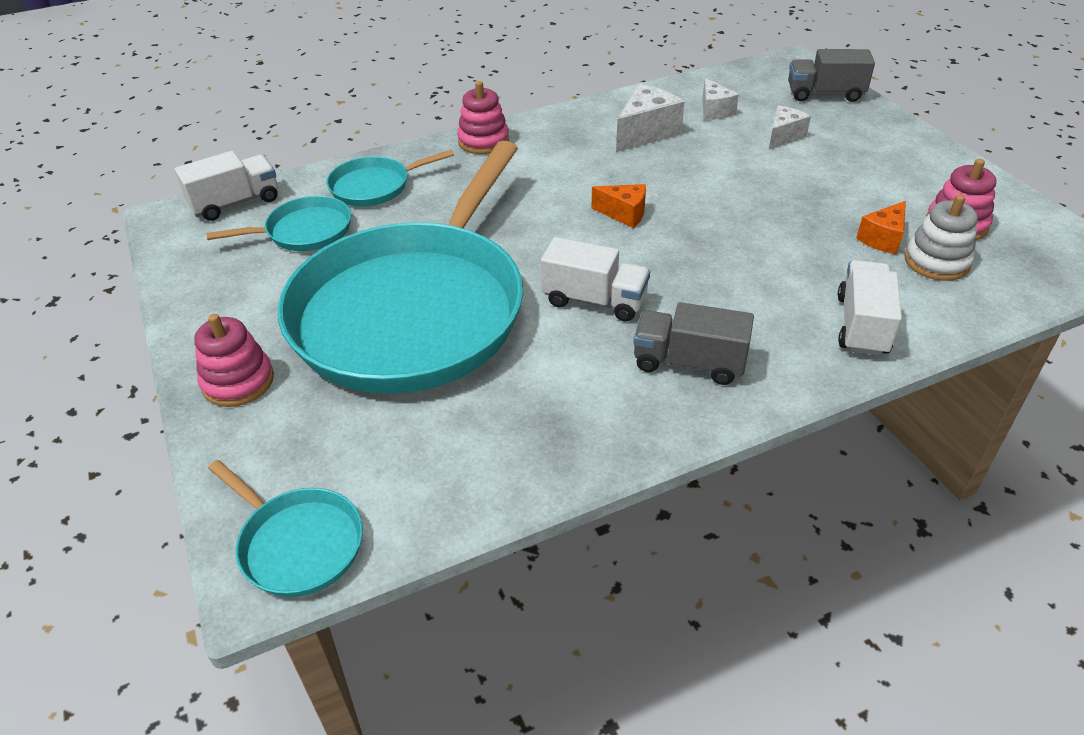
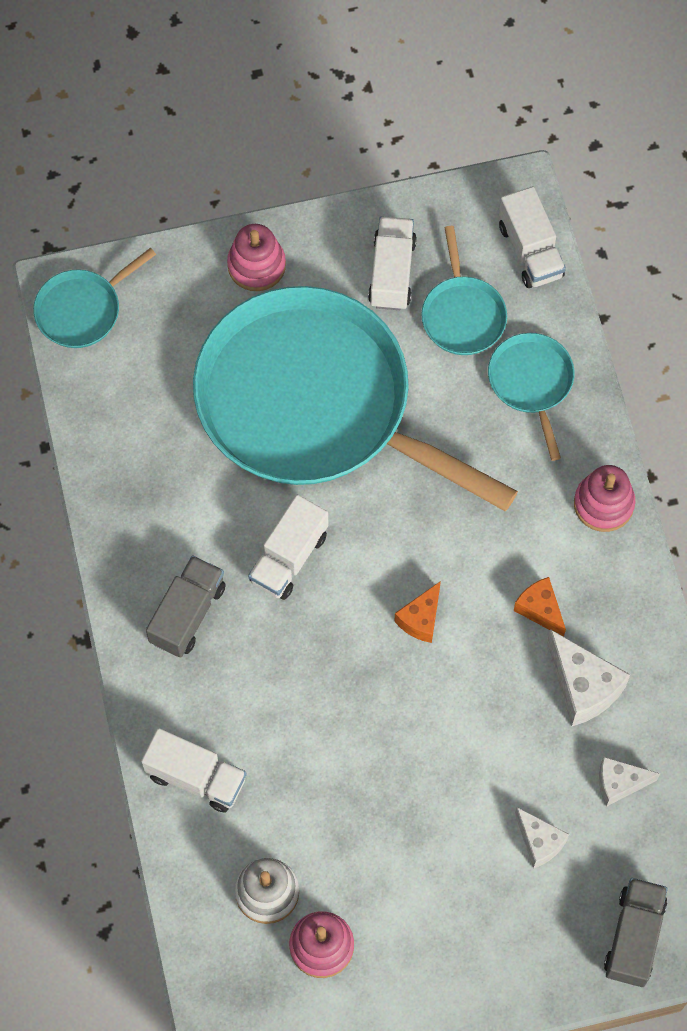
camera: 100 degrees right, 25 degrees up
(254, 280) = (392, 273): none -> white truck
(883, 239) = (316, 858): orange cheese -> orange cheese (540, 609)

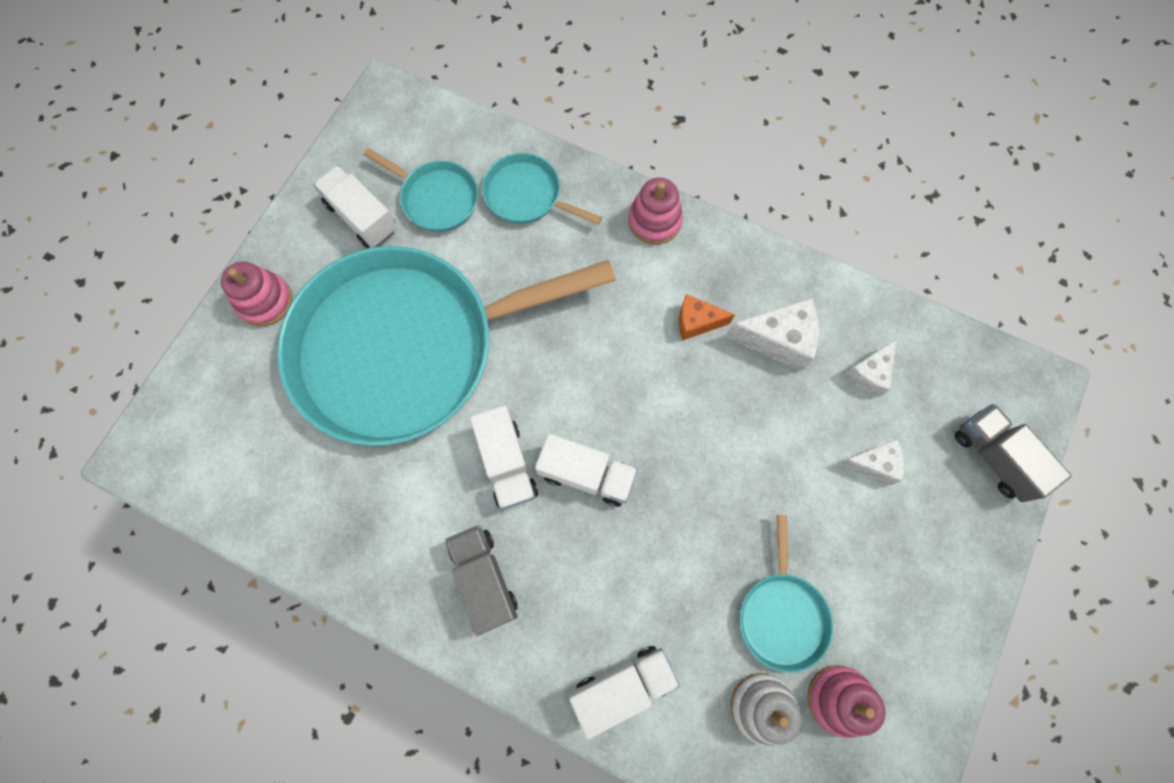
camera: 50 degrees left, 5 degrees up
(82, 310) = (170, 454): turquoise pan -> turquoise pan (782, 615)
(421, 619) = (636, 408): orange cheese -> none
(530, 251) = (433, 122): white truck -> white truck (586, 474)

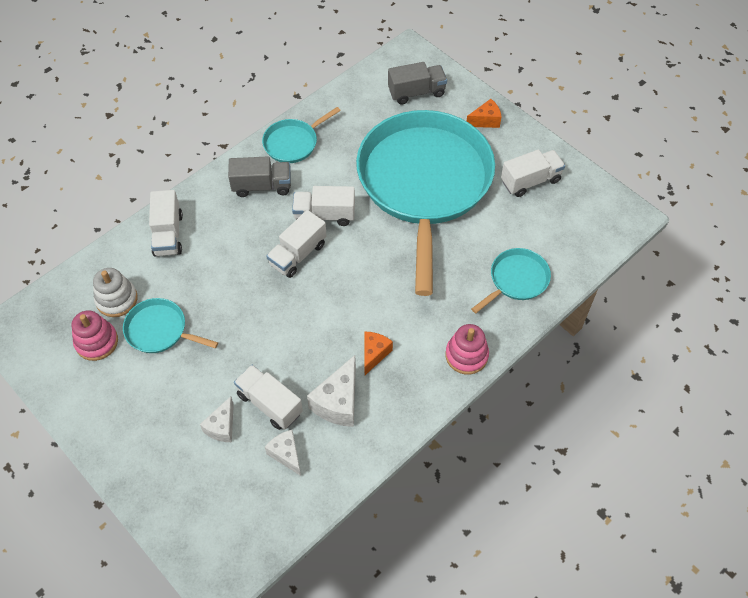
camera: 110 degrees right, 15 degrees down
(265, 301) = (485, 121): pink stacking toy -> orange cheese
(437, 198) = (532, 226): turquoise pan -> turquoise pan (293, 143)
(816, 419) = (270, 403): none -> white truck
(994, 457) = (186, 514): grey truck -> grey truck (416, 92)

